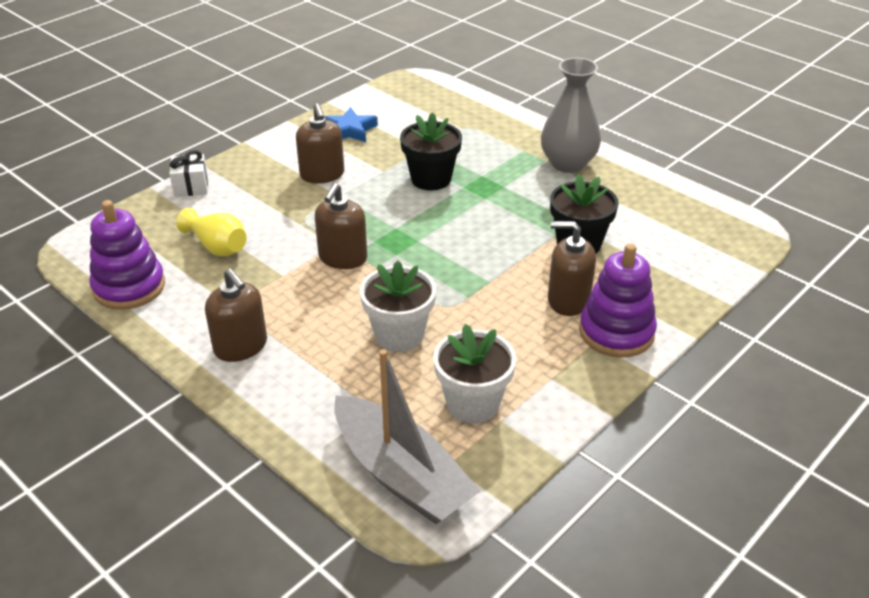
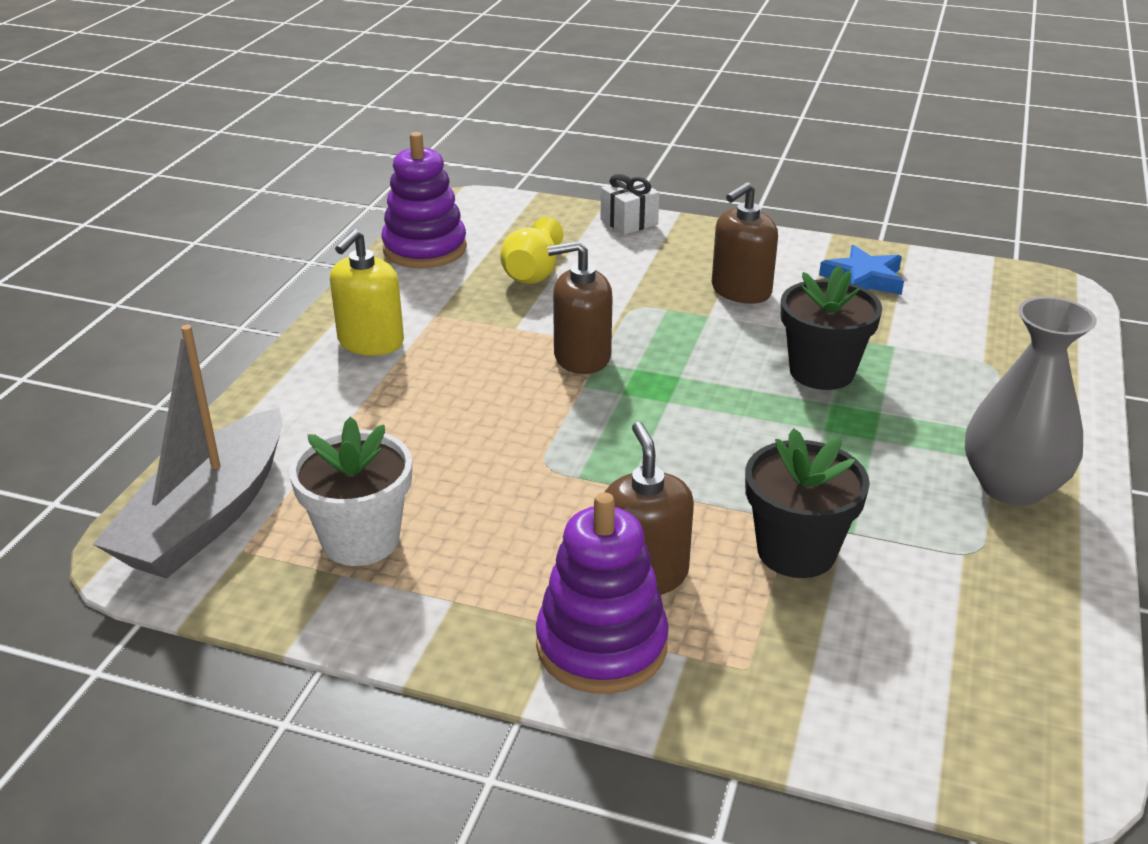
camera: 65 degrees right, 5 degrees down
(241, 346) = (370, 342): brown soap dispenser -> yellow soap dispenser
(399, 335) = (460, 443): white flower pot -> none

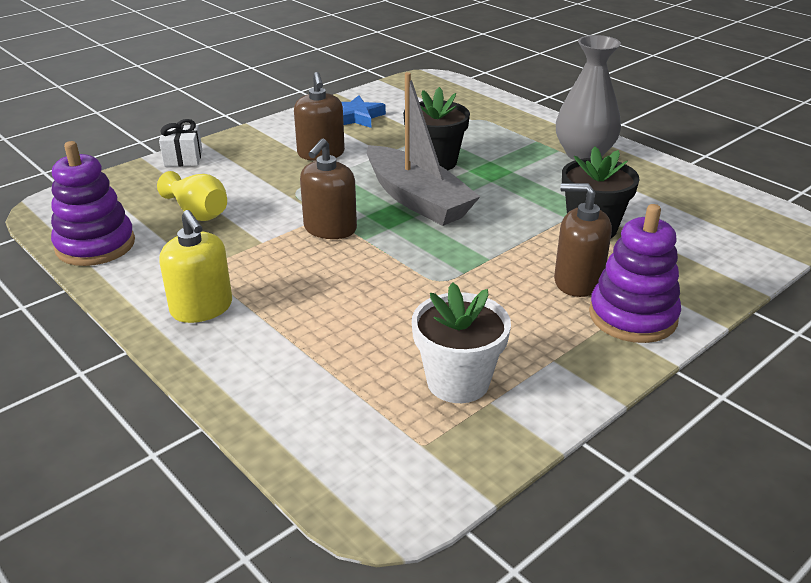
camera: 60 degrees left, 0 degrees up
(207, 517) = (363, 455): grey boat -> grey boat (417, 199)

